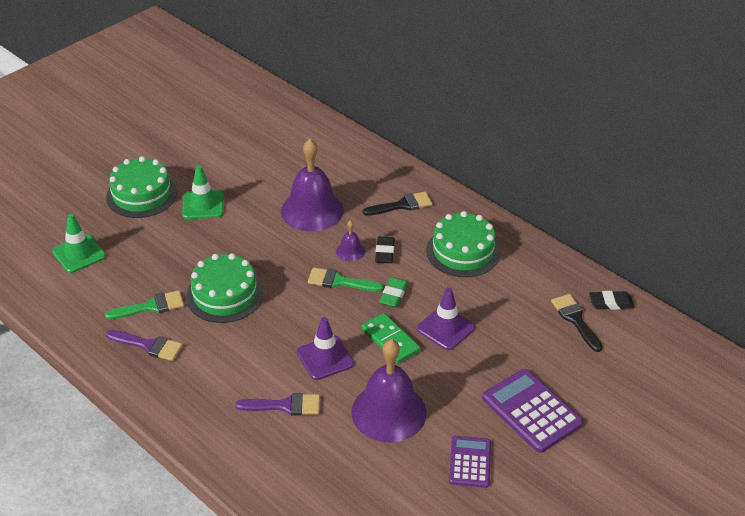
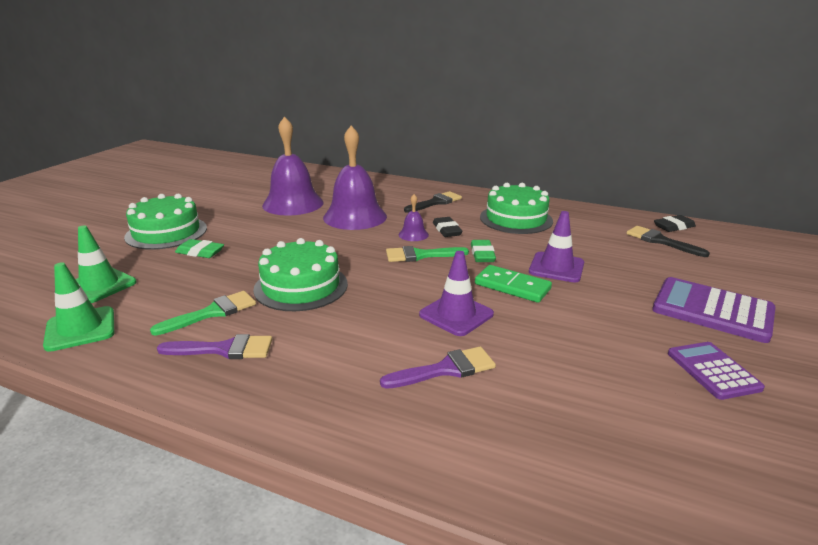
camera: 20 degrees left, 15 degrees down
(161, 230) = (200, 252): none -> green eraser
(203, 205) = (239, 229): green traffic cone -> green traffic cone (80, 329)
(389, 412) = (573, 346): purple bell -> purple bell (293, 204)

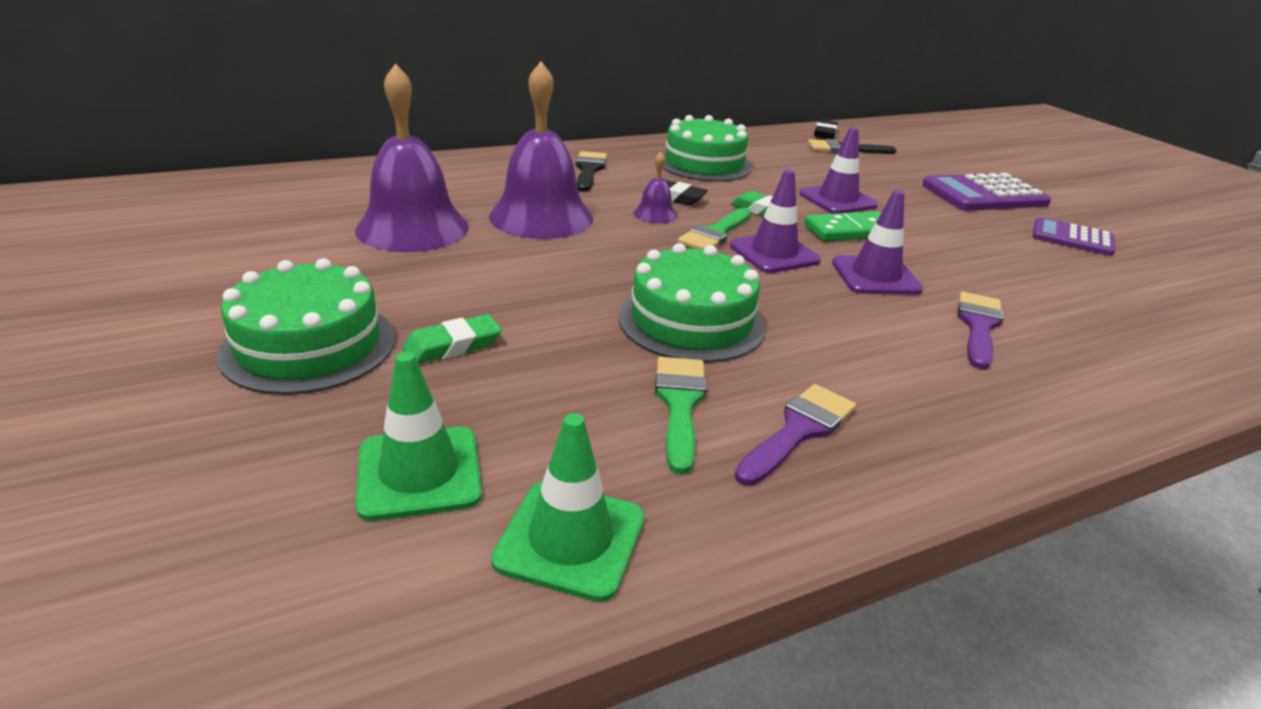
camera: 50 degrees left, 5 degrees up
(426, 277) = (774, 253): none -> purple traffic cone

